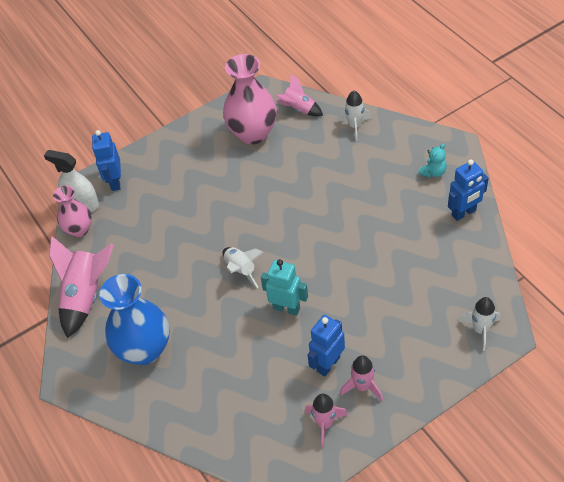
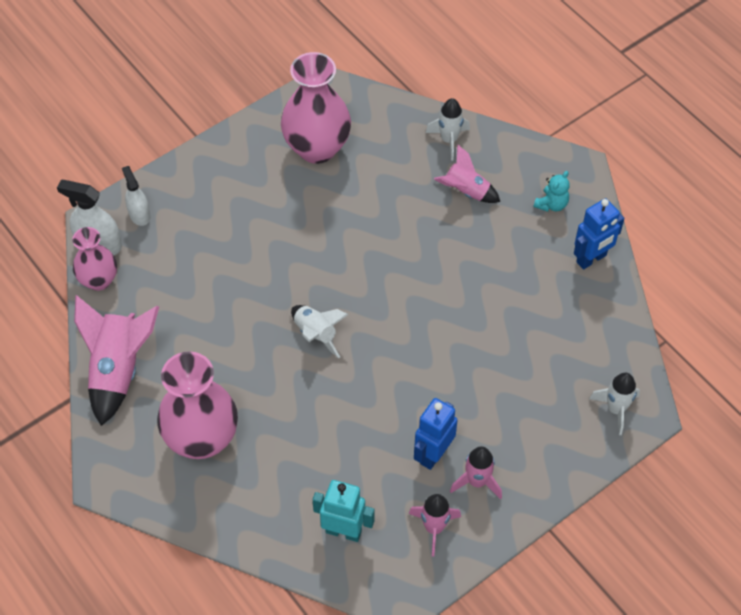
camera: 10 degrees left, 5 degrees up
(115, 182) = (139, 214): blue robot -> white spray bottle
(145, 349) = (202, 439): blue vase -> pink vase
(286, 308) = (377, 384): turquoise robot -> turquoise robot (343, 531)
(299, 109) = (375, 115): pink rocket -> pink rocket (466, 191)

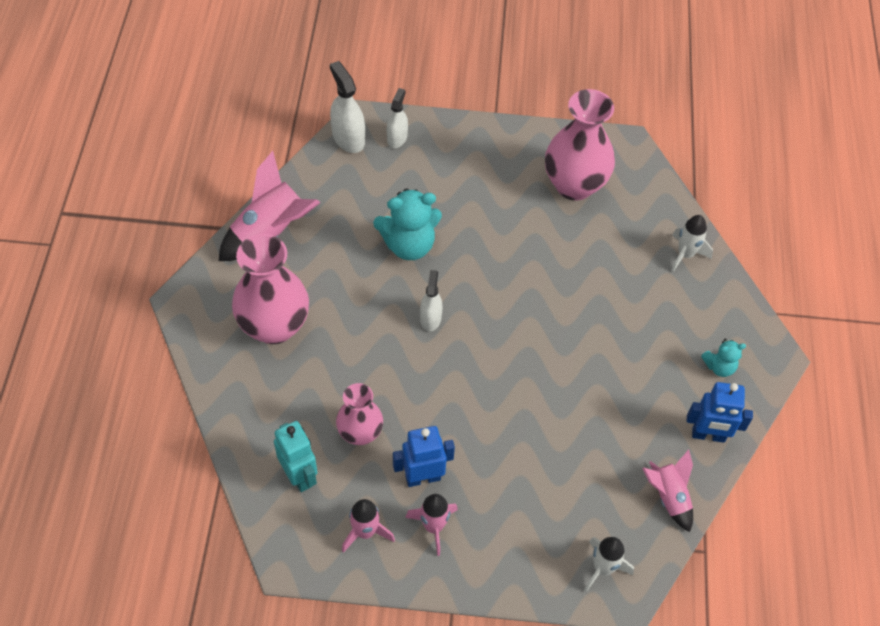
camera: 40 degrees right, 0 degrees up
(99, 280) = (322, 162): pink vase -> pink vase (360, 433)
(240, 291) = (409, 245): none -> turquoise teddy bear
(316, 334) = (430, 318): white rocket -> white spray bottle
(466, 191) = (658, 303): pink rocket -> pink rocket (668, 497)

